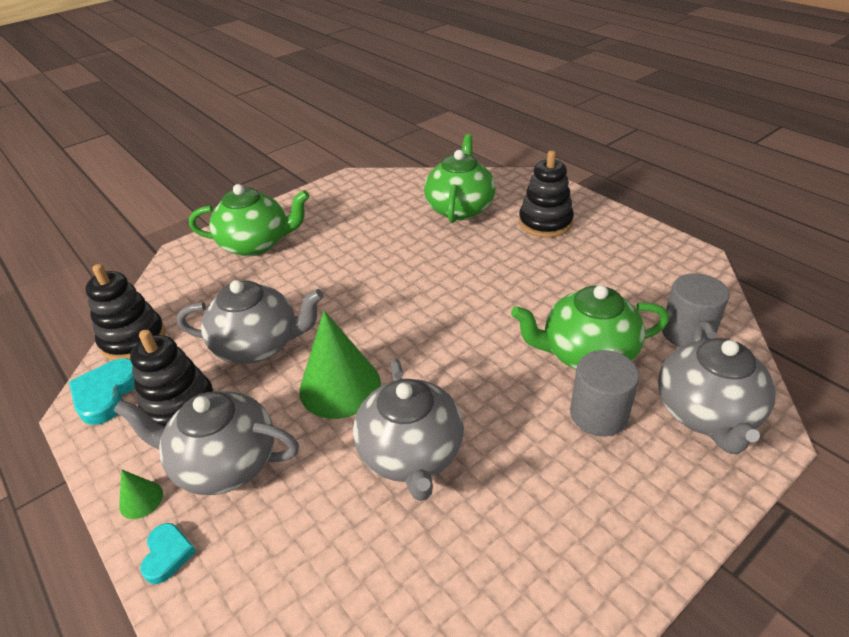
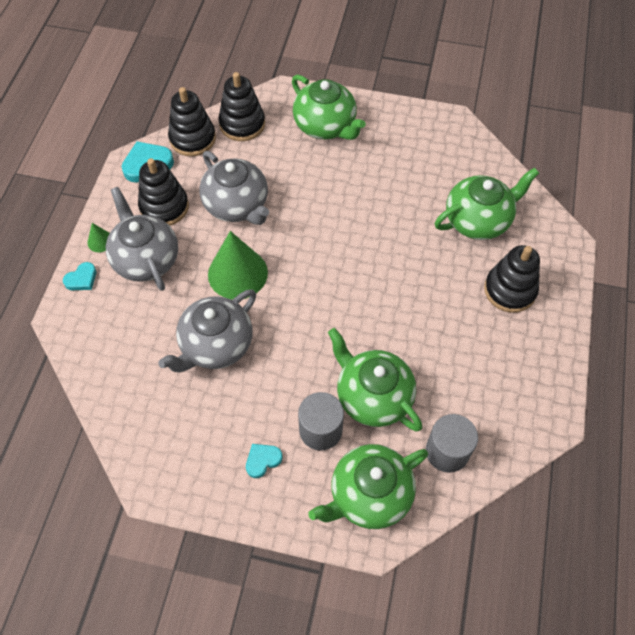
camera: 50 degrees right, 20 degrees up
(173, 295) = (242, 124): none -> black stacking toy
(604, 488) = (262, 460): none -> turquoise heart
(706, 413) = (369, 495): grey teapot -> green teapot

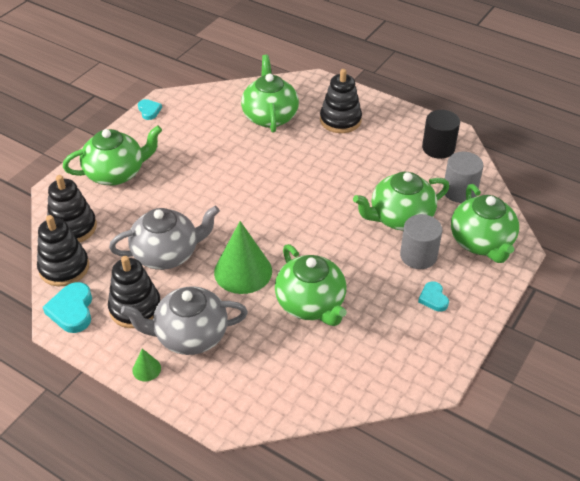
camera: 70 degrees left, 15 degrees down
(82, 279) = (185, 394): turquoise heart -> turquoise heart (149, 111)
(216, 345) = (311, 304): grey teapot -> green teapot
(515, 409) = (438, 148): none -> black cylinder

